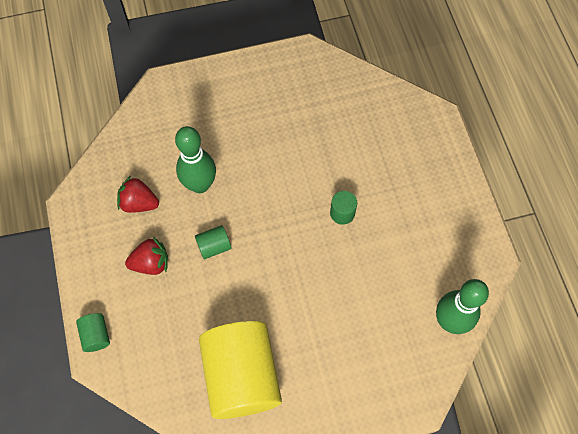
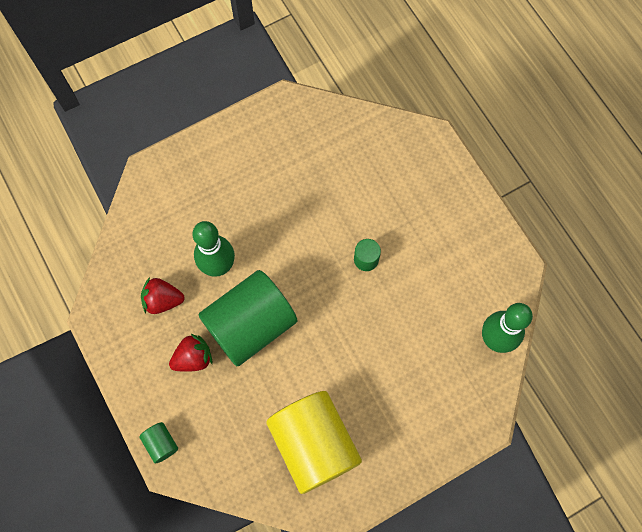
camera: 15 degrees left, 5 degrees up
(214, 246) = (250, 325): green cylinder -> green cylinder, size x2.48

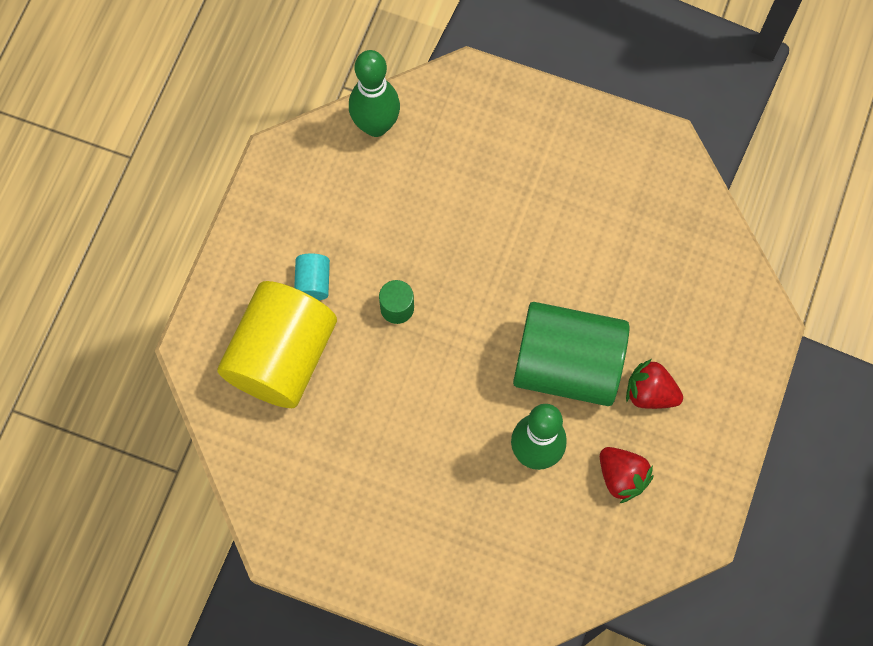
camera: 130 degrees left, 0 degrees up
(161, 444) = (756, 350): green cylinder -> none
(314, 444) = (625, 211): yellow cylinder -> yellow cylinder (281, 356)
(420, 226) = (313, 282): none -> turquoise cylinder

